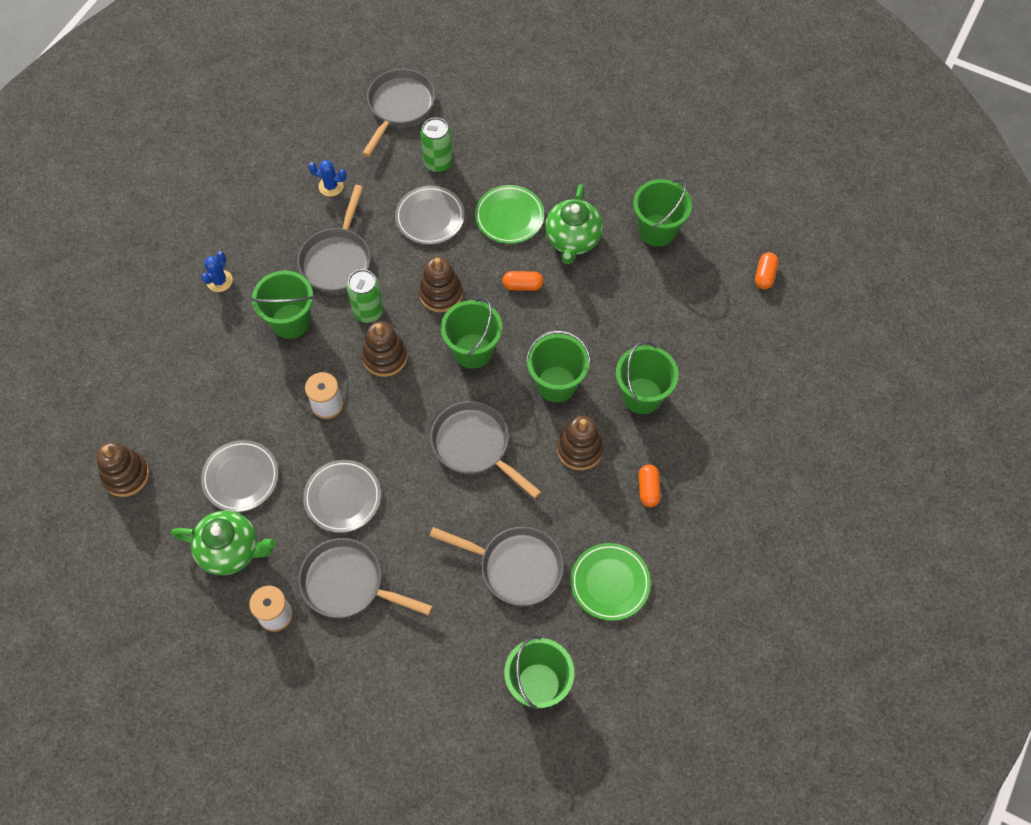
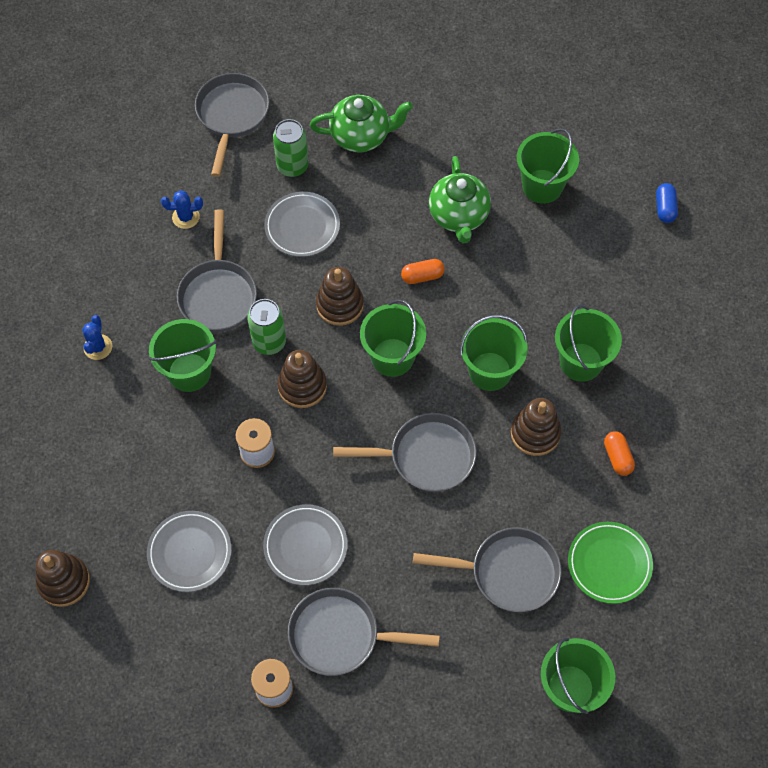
camera: 15 degrees left, 0 degrees up
(231, 550) = (204, 633): green teapot -> green teapot (361, 136)
(475, 446) = (426, 456): grey pan -> grey pan turned 150 degrees clockwise
(509, 217) = (385, 207): green plate -> none
(764, 275) = (664, 208): orange capsule -> blue capsule

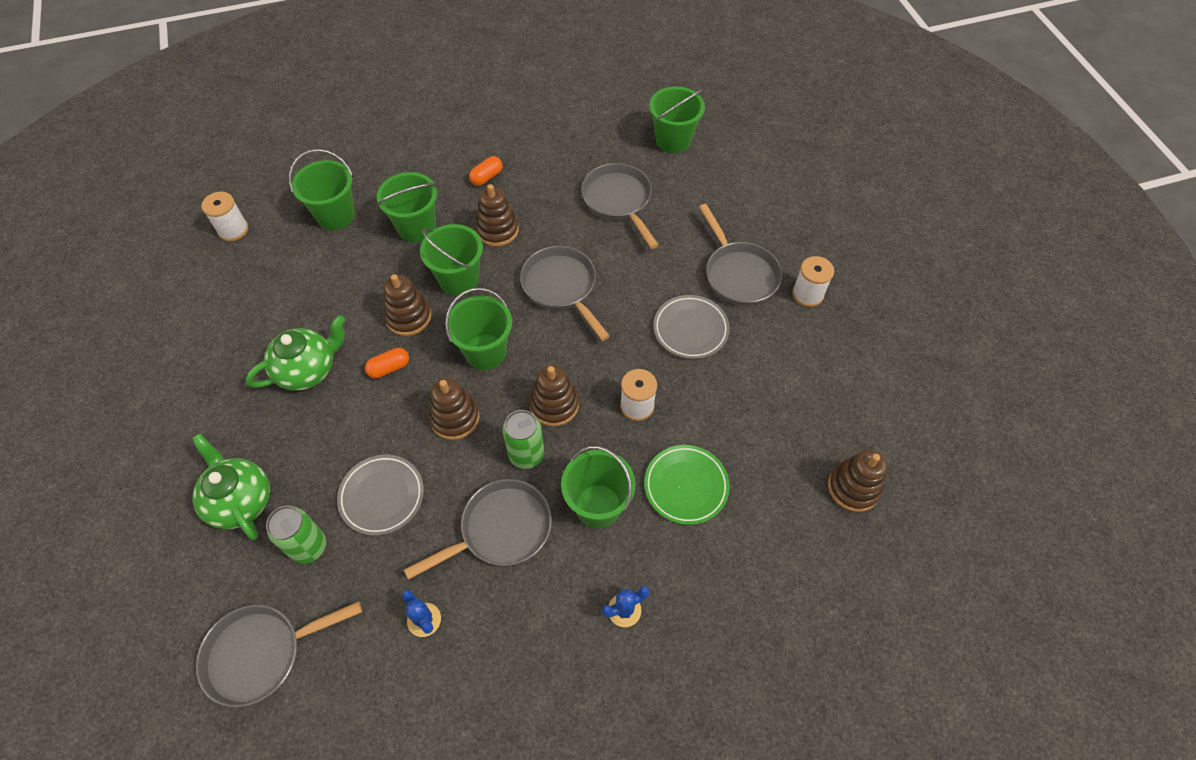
camera: 120 degrees left, 5 degrees down
(190, 552) = (756, 406): grey plate -> none
(422, 276) = (389, 368): orange capsule -> orange capsule turned 75 degrees counterclockwise
(470, 312) = (408, 317): none -> brown stacking toy
(542, 186) = (244, 321): green bucket -> green bucket (336, 215)
(609, 564) = (572, 152): green plate -> green plate (686, 486)
(664, 208) = (233, 230): blue capsule -> white spool

